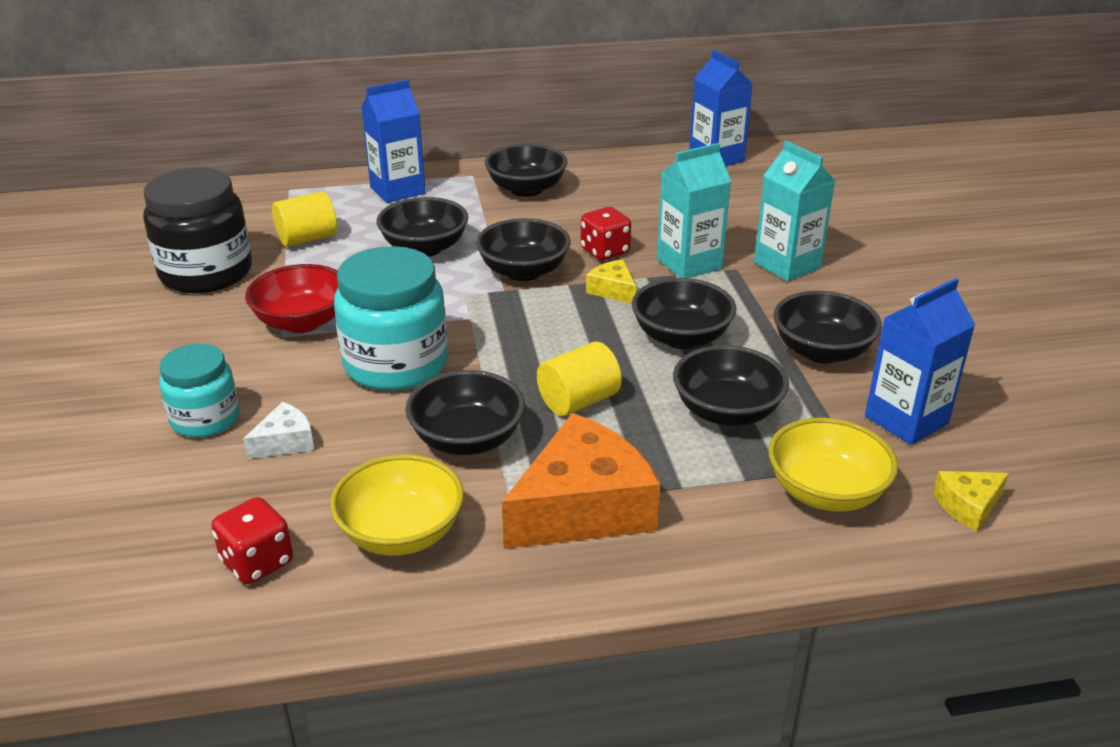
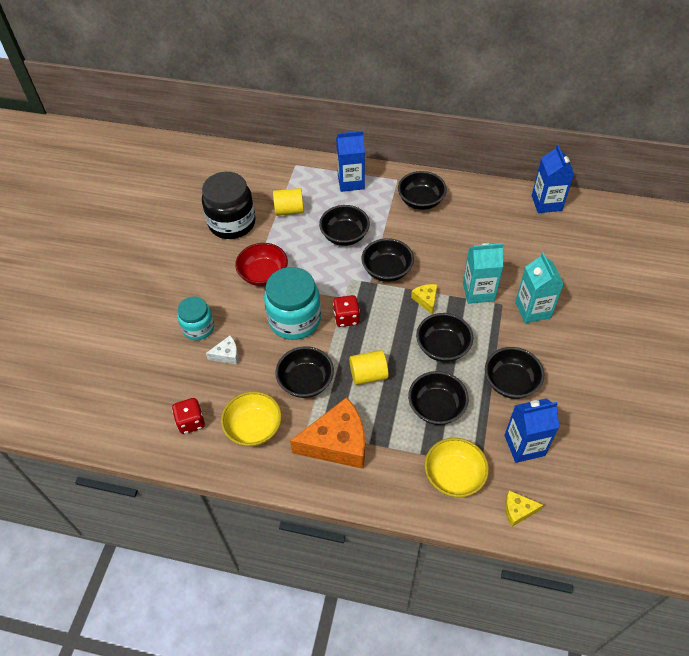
camera: 25 degrees right, 20 degrees up
(605, 251) = (437, 267): red dice -> red dice (346, 318)

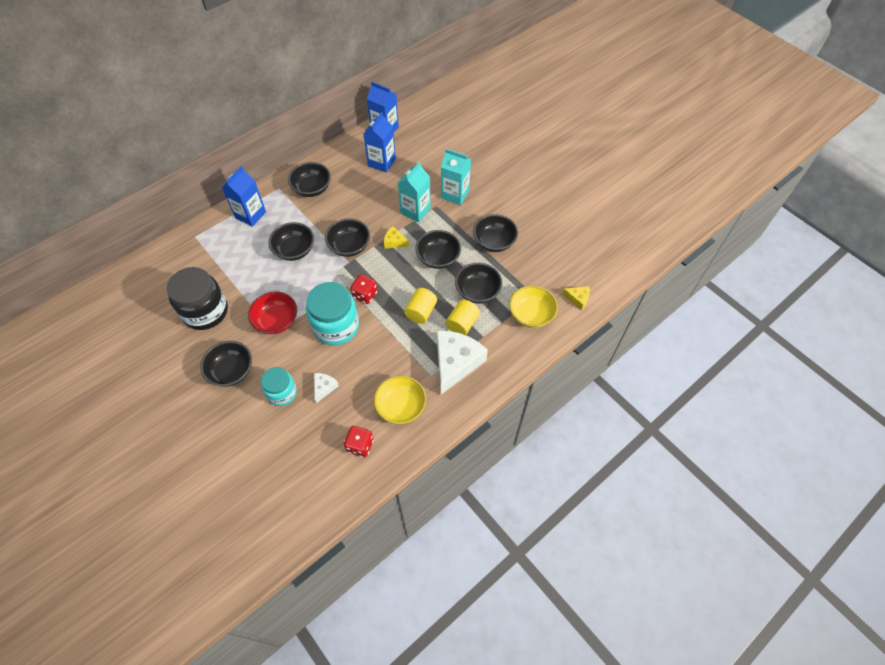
camera: 55 degrees left, 5 degrees up
(289, 210) = (234, 268): yellow cylinder -> yellow cylinder (462, 323)
(306, 382) = (393, 352): black bowl -> black bowl (231, 371)
(337, 442) = (455, 363): orange cheese -> white cheese
(518, 510) = (577, 299): yellow cheese -> yellow cheese turned 105 degrees counterclockwise
(524, 445) = (540, 266): blue carton -> blue carton (381, 162)

